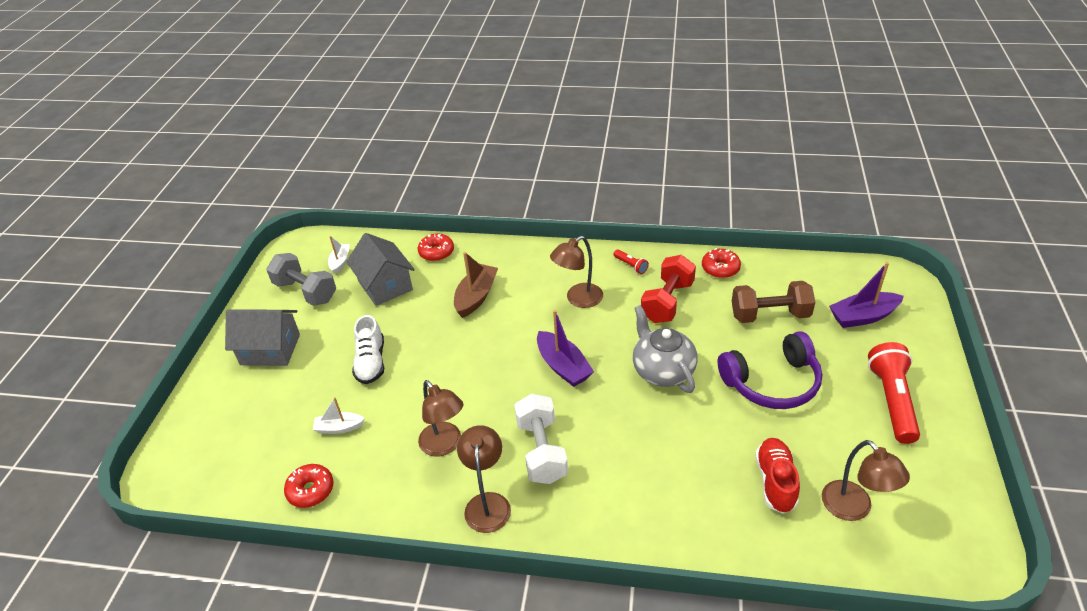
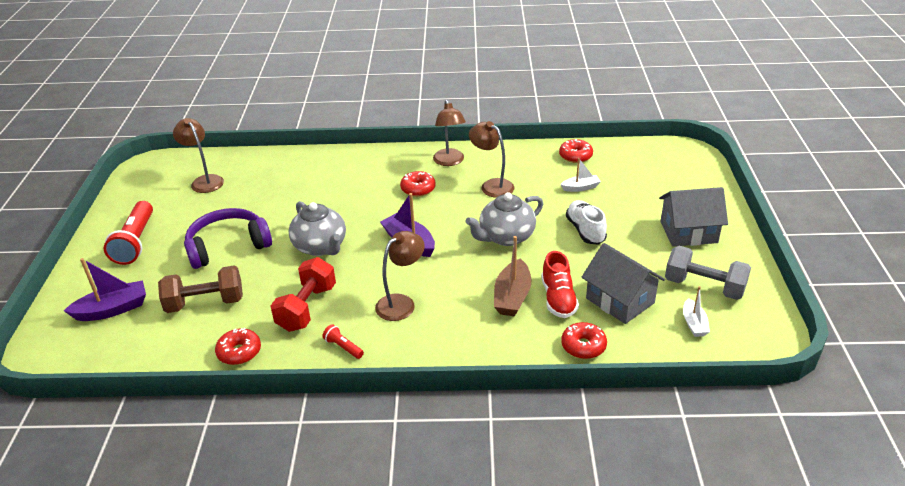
camera: 170 degrees right, 5 degrees down
(457, 363) = (506, 237): none -> grey teapot
(541, 451) = (418, 189): white dumbbell -> red donut
(775, 482) = (251, 188): red shoe -> red shoe (558, 299)

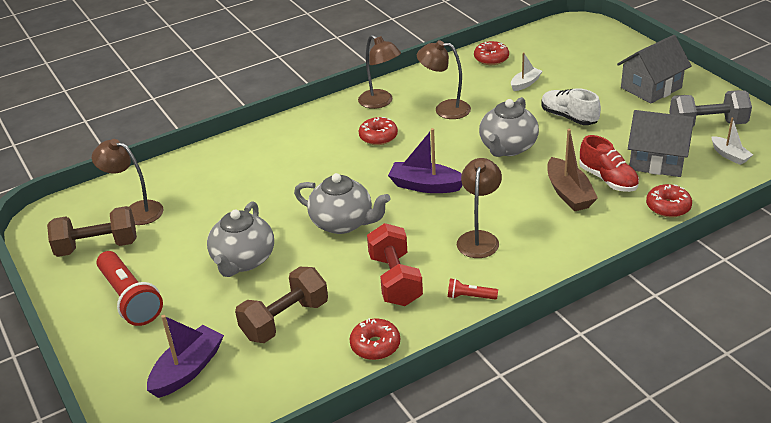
camera: 30 degrees left, 0 degrees up
(157, 196) = (97, 246): none -> brown dumbbell
(228, 246) = (243, 261): purple headphones -> grey teapot

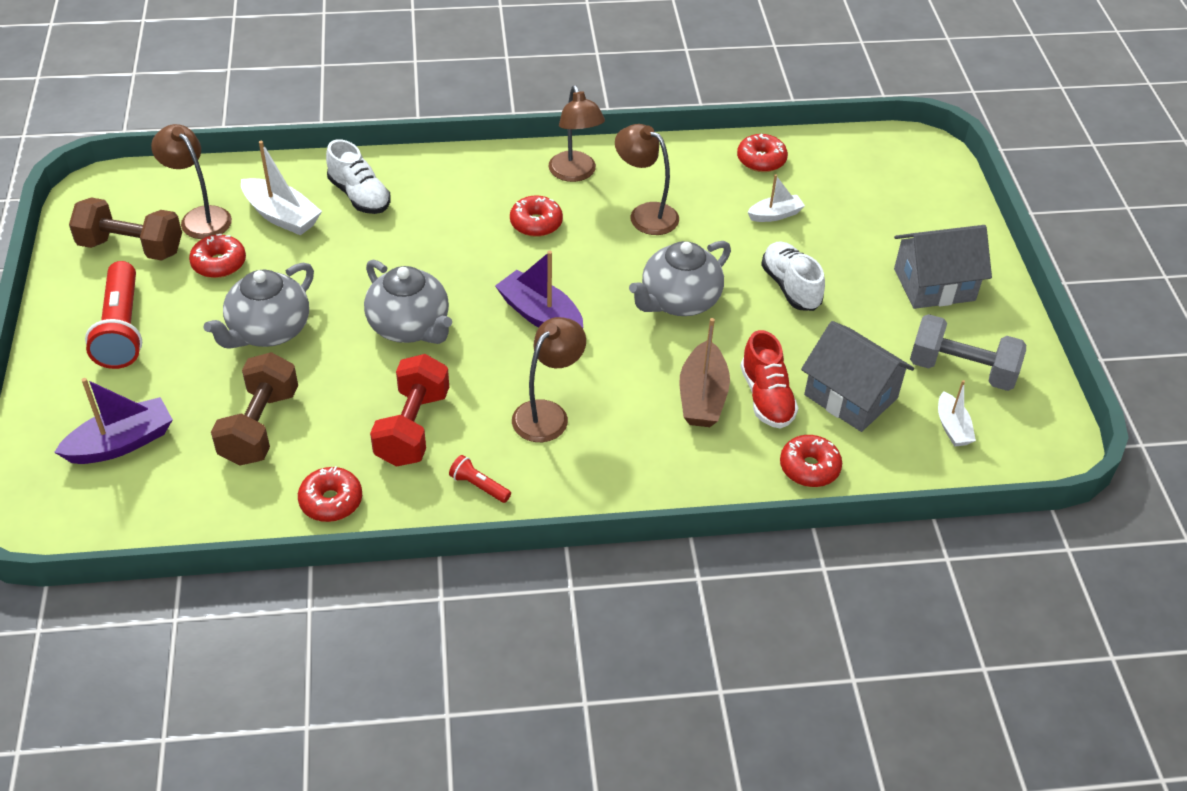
camera: 20 degrees right, 10 degrees up
(173, 233) = (219, 263): none -> red donut
(197, 191) = (281, 216): none -> white boat
(243, 161) = (359, 196): none -> white shoe
(285, 320) = (260, 426): brown dumbbell -> brown dumbbell turned 60 degrees counterclockwise

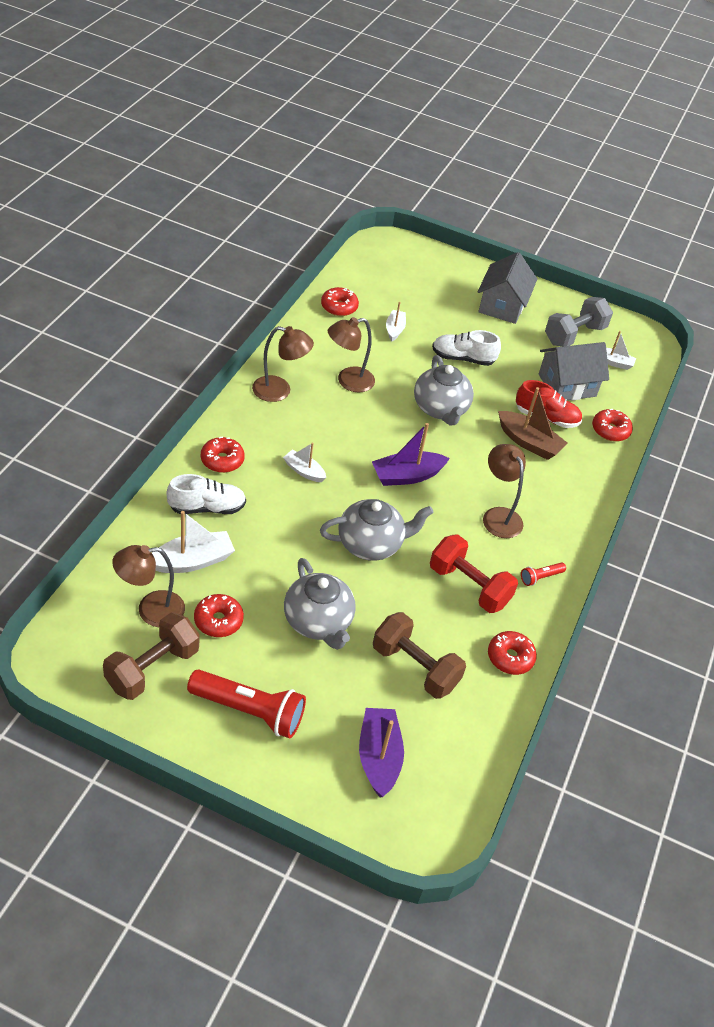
camera: 65 degrees left, 0 degrees up
(472, 238) = (304, 471): none -> white boat
(536, 223) = (315, 434): red donut -> red donut (222, 460)

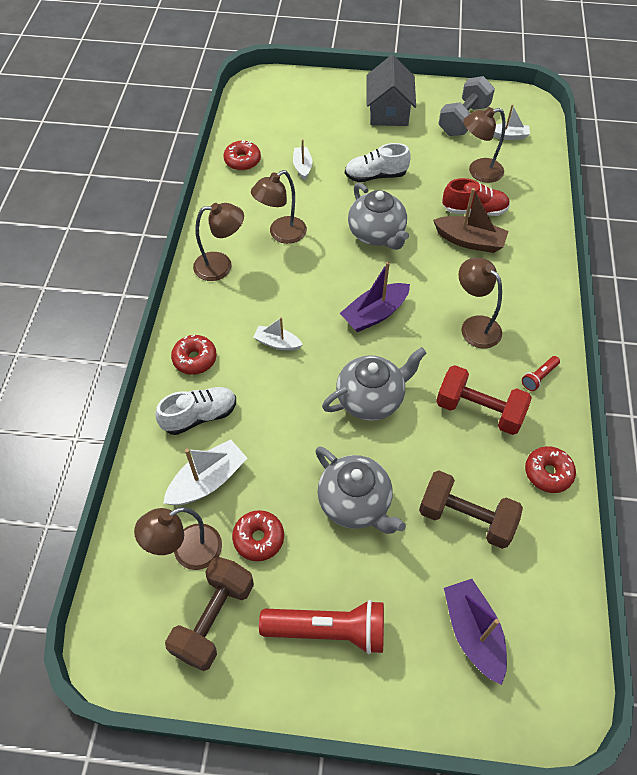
camera: 10 degrees left, 10 degrees up
(567, 385) = (478, 172): grey house -> brown lamp
(610, 430) = (535, 204): red donut -> none

